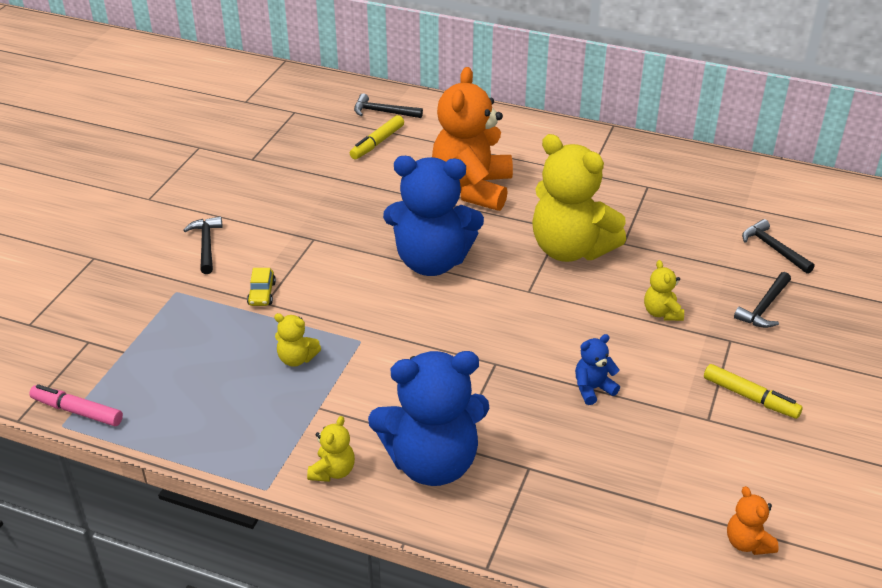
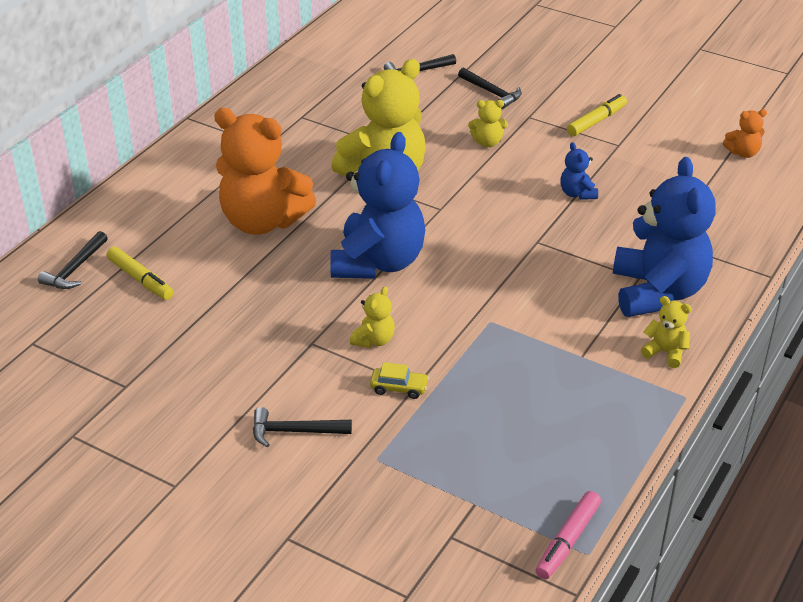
camera: 80 degrees left, 0 degrees up
(296, 359) = (510, 367): yellow teddy bear -> yellow teddy bear (374, 340)

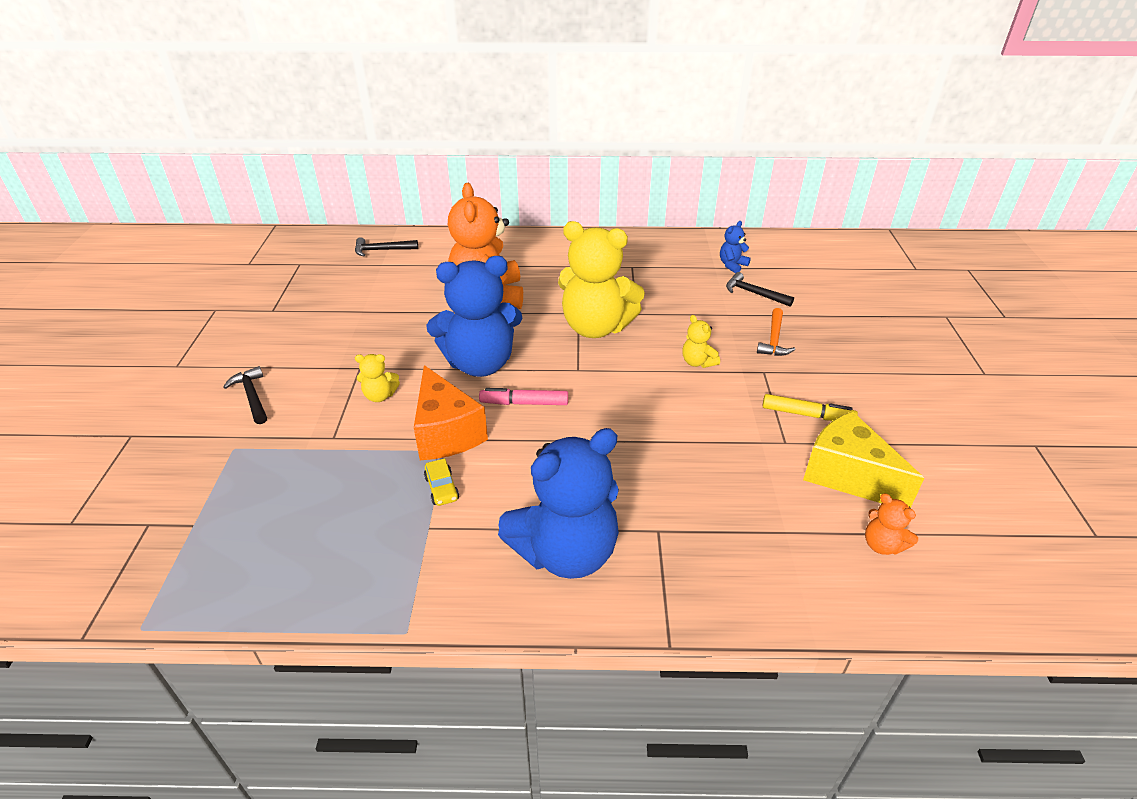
camera: 60 degrees right, 0 degrees up
(140, 279) = (387, 275): yellow marker -> none
(399, 388) = (326, 429): yellow car -> yellow car (442, 488)
(466, 313) = (446, 433): none -> orange cheese
(492, 92) = (774, 339): black hammer -> orange hammer
(568, 540) = (156, 607): pink marker -> pink marker (524, 403)
(577, 193) = (676, 441): blue teddy bear -> blue teddy bear (732, 265)
(665, 352) = (470, 591): yellow teddy bear -> none
(672, 135) = (847, 476): none -> yellow cheese

